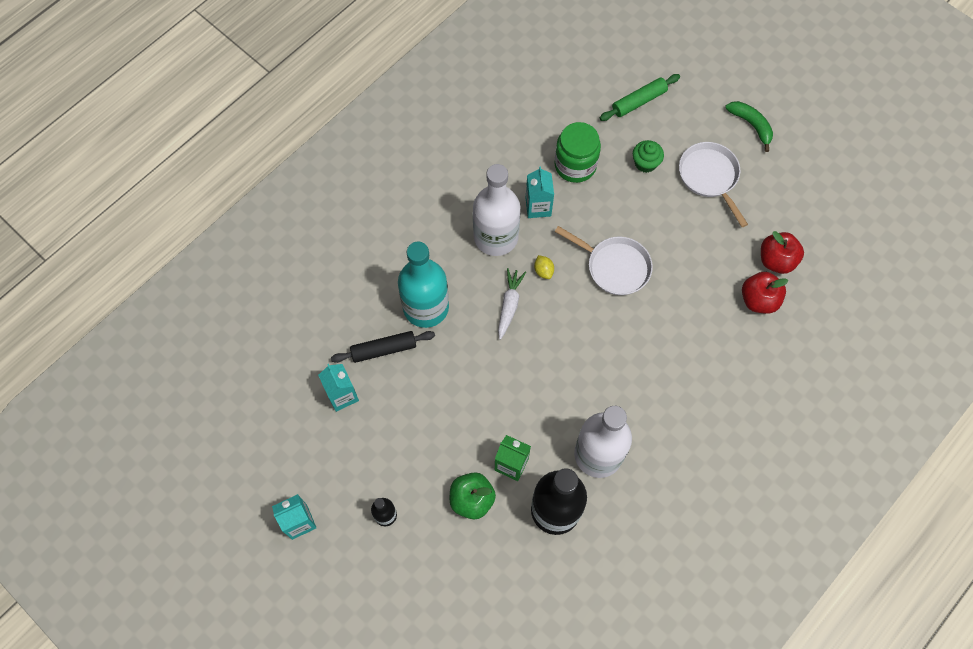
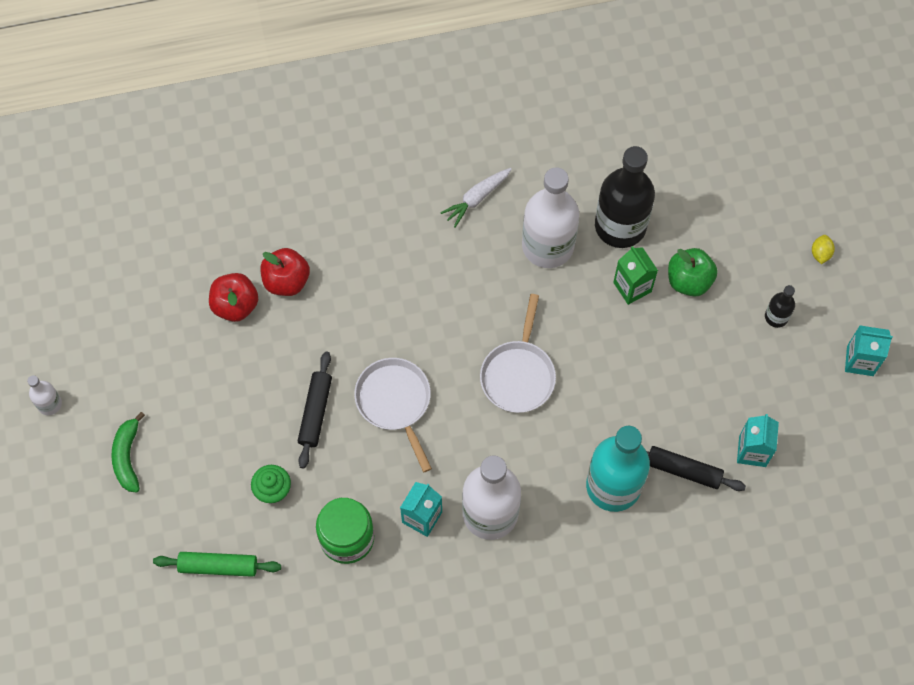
camera: 145 degrees left, 0 degrees up
(509, 305) = (528, 433): white carrot -> white carrot (477, 198)
(543, 271) = (468, 445): yellow lemon -> yellow lemon (820, 253)
(661, 226) = (315, 412): none -> black rolling pin
(710, 177) = (221, 430): white pan -> white pan (518, 374)
(828, 124) = (49, 404): none -> white bottle

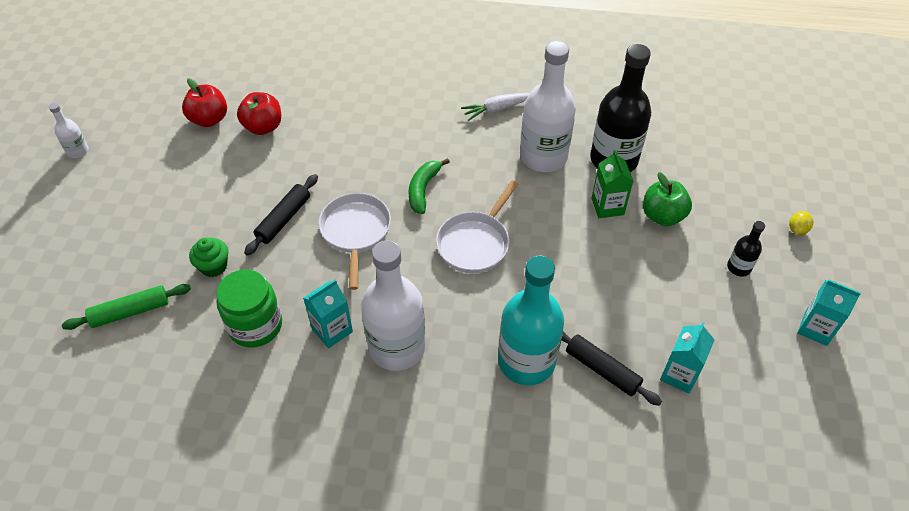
camera: 20 degrees right, 15 degrees down
(127, 457) = (112, 205): green banana -> green banana (423, 189)
(218, 566) = (130, 312): green rolling pin -> green rolling pin turned 45 degrees counterclockwise
(286, 281) = (313, 122): red apple -> red apple (209, 119)

